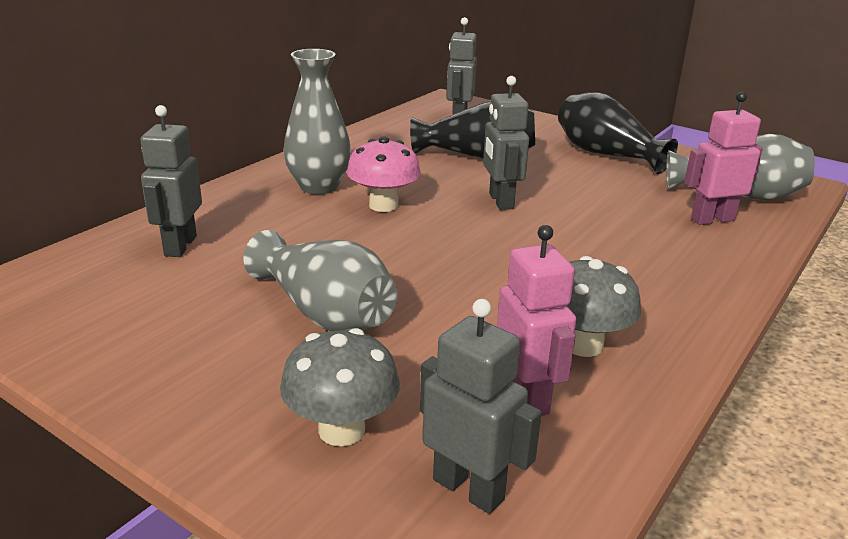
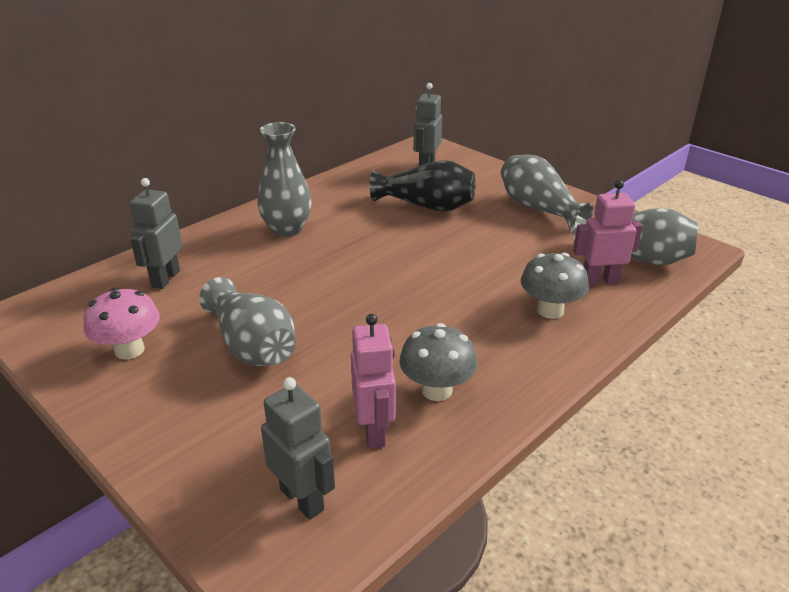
camera: 10 degrees right, 5 degrees up
(341, 430) = (231, 444): grey mushroom -> grey mushroom (550, 310)
(383, 205) = (331, 250): pink mushroom -> pink mushroom (129, 350)
(500, 201) = (427, 252): grey robot -> none
(606, 154) = (538, 209): black vase -> grey vase

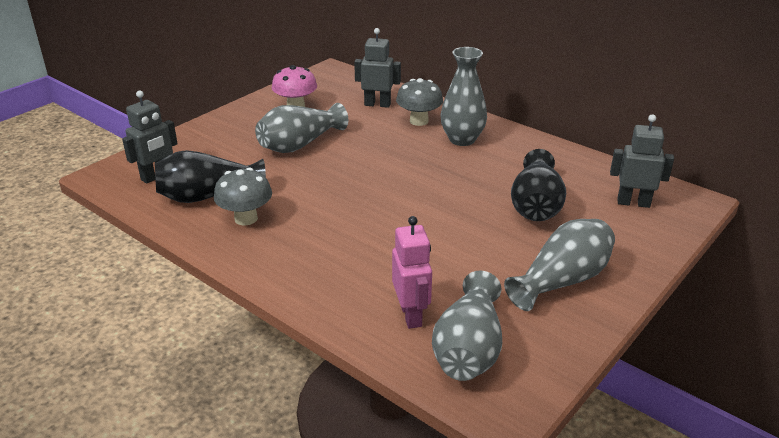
camera: 85 degrees right, 0 degrees up
(374, 431) = (208, 196): pink robot -> black vase
(550, 310) = (353, 278): grey mushroom -> grey mushroom (419, 121)

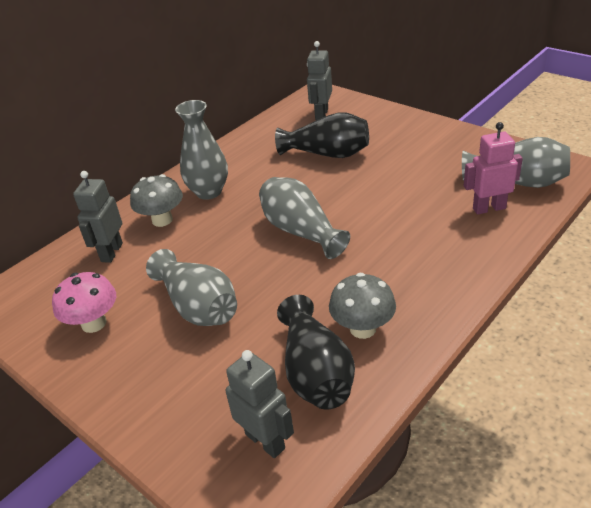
camera: 85 degrees left, 5 degrees up
(562, 280) = (426, 145): grey vase -> grey vase (301, 231)

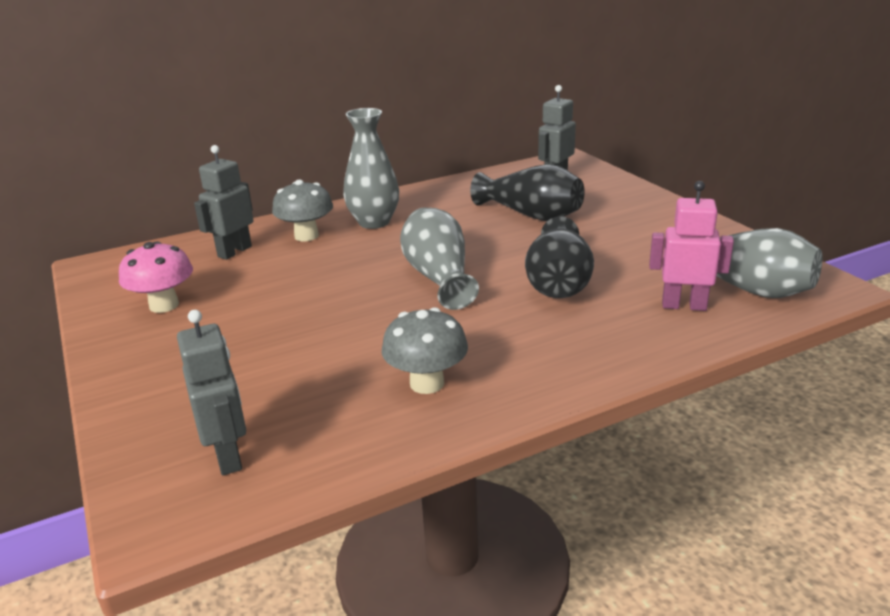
camera: 20 degrees right, 10 degrees down
(198, 306) = (273, 317): grey vase -> none
(316, 372) = (338, 409): black vase -> black vase (558, 283)

